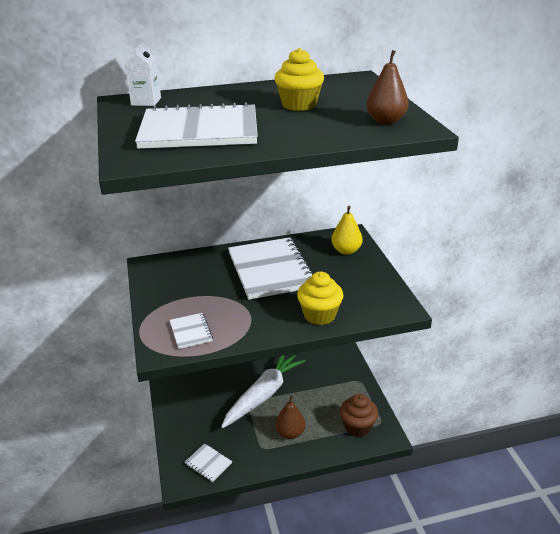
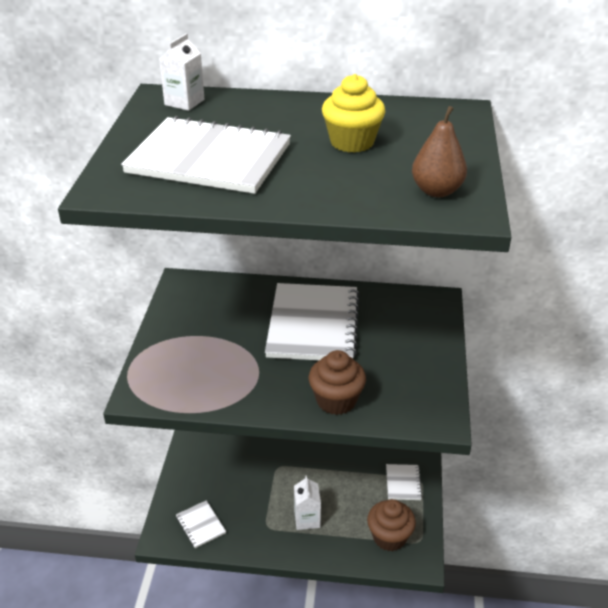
camera: 20 degrees right, 5 degrees up
(191, 332) = (182, 380): white notebook -> white notebook (403, 483)
(264, 394) = (299, 462): white carrot -> none
(290, 433) = (307, 519): brown pear -> white carton
(319, 315) = (336, 400): yellow cupcake -> brown cupcake
(346, 251) = (418, 321): yellow pear -> none

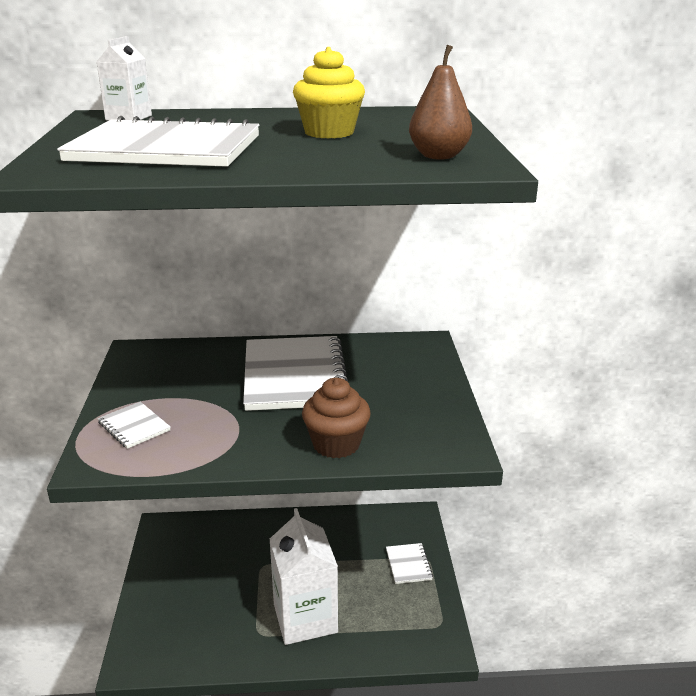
camera: 10 degrees left, 10 degrees down
(200, 525) = (176, 643): white notebook -> white notebook (134, 426)
(307, 519) = (305, 618): white carton -> white carton, size x1.90
(389, 537) = (405, 625): brown cupcake -> none

